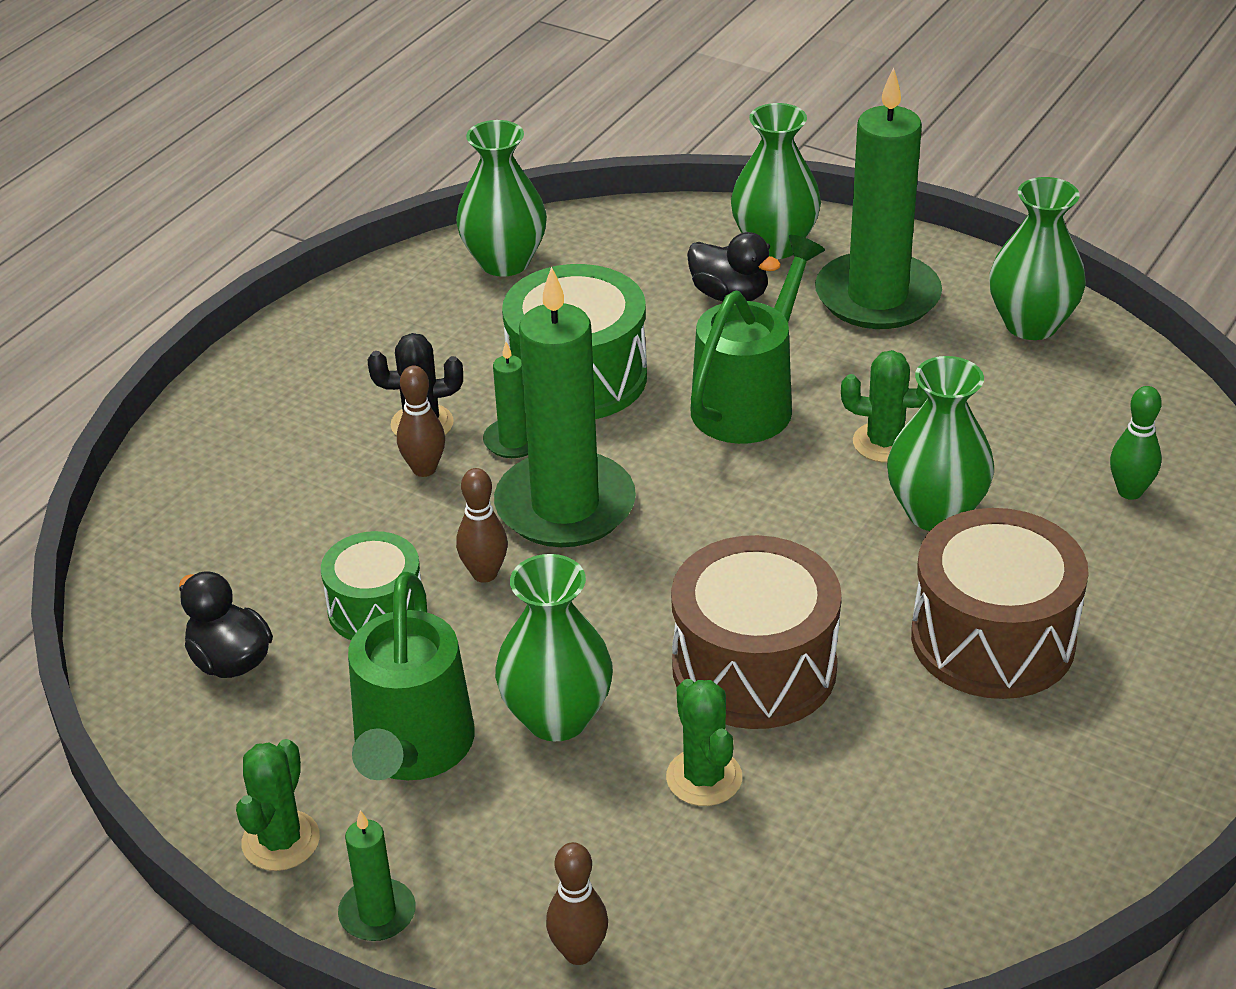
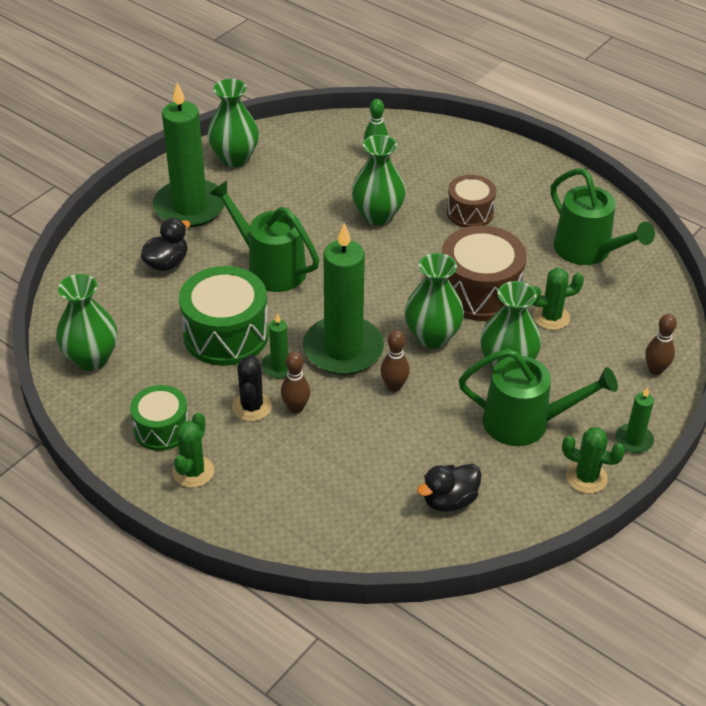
camera: 85 degrees left, 5 degrees up
(376, 609) = (415, 434): green drum -> green drum (162, 429)
(774, 245) = (122, 239): green vase -> green vase (432, 337)
(884, 443) = (319, 224): green cactus -> green cactus (193, 472)
(930, 835) = (588, 251): none -> green watering can
(992, 639) = (470, 213): brown drum -> brown drum, size x0.61

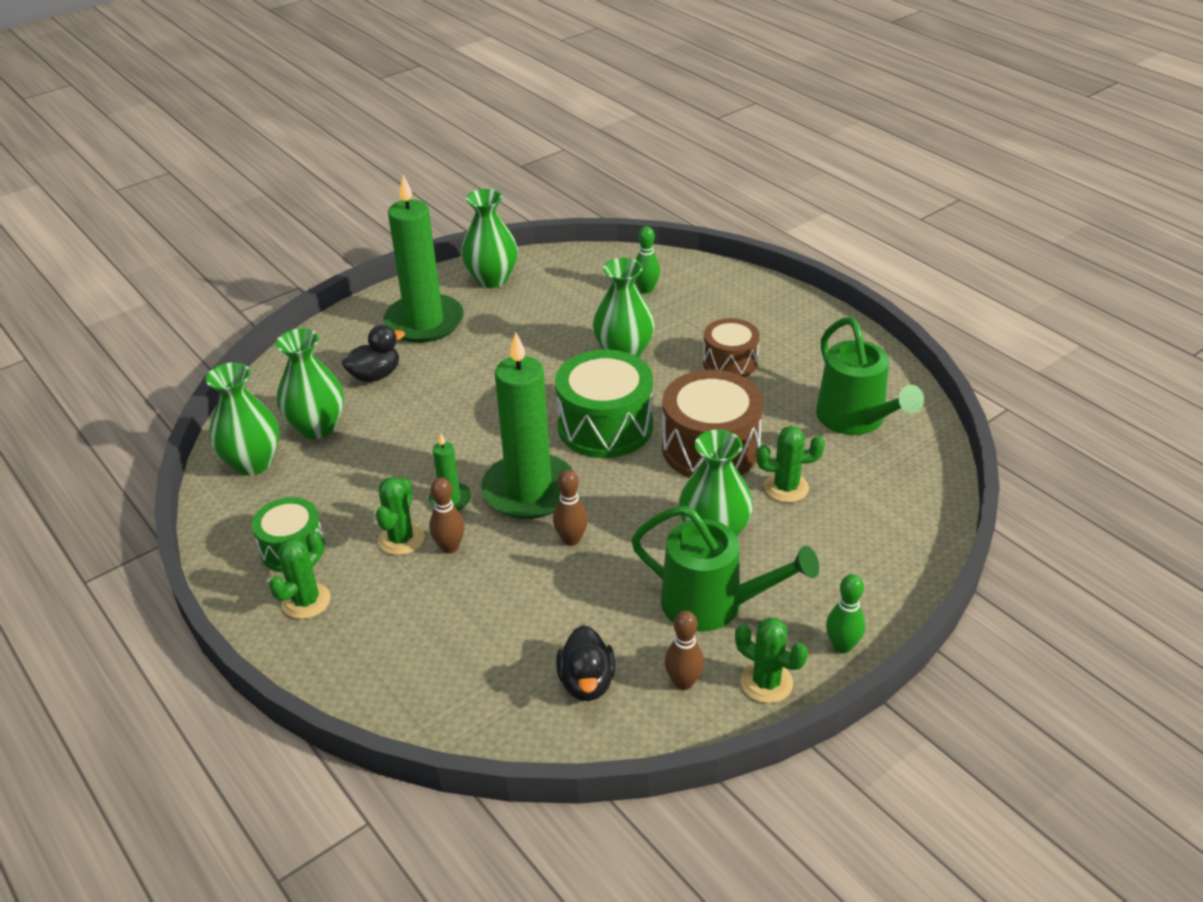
camera: 15 degrees right, 5 degrees down
(226, 334) = (406, 457): green drum -> green drum (605, 426)
(252, 407) = (401, 539): black cactus -> green cactus
(269, 267) = (483, 393): green watering can -> none
(432, 337) = (636, 490): green vase -> green vase (317, 427)
(449, 500) = (587, 682): black duck -> black duck turned 75 degrees counterclockwise
(634, 440) = (842, 646): green candle -> green bowling pin
(655, 369) = (896, 565): brown bowling pin -> brown bowling pin (683, 682)

